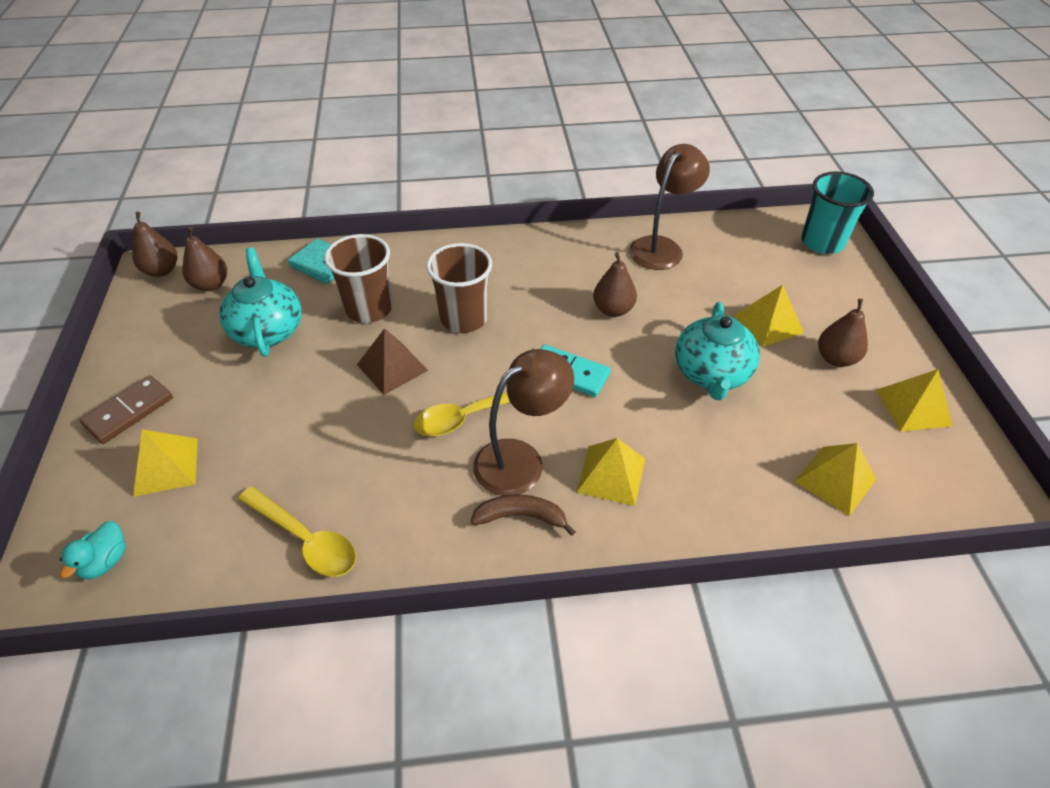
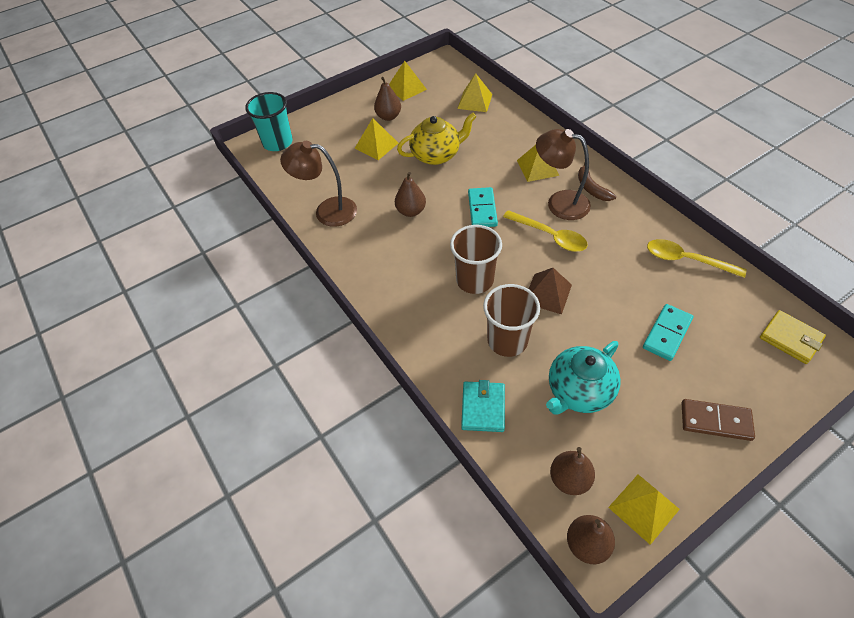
camera: 115 degrees left, 5 degrees up
(105, 561) = (790, 338): turquoise duck -> yellow wallet
(166, 466) = (721, 360): yellow pyramid -> yellow pyramid (644, 508)
(243, 439) = (667, 333): none -> turquoise domino
(305, 539) = (686, 260): yellow spoon -> yellow spoon turned 75 degrees counterclockwise
(711, 374) = (436, 155): turquoise teapot -> yellow teapot

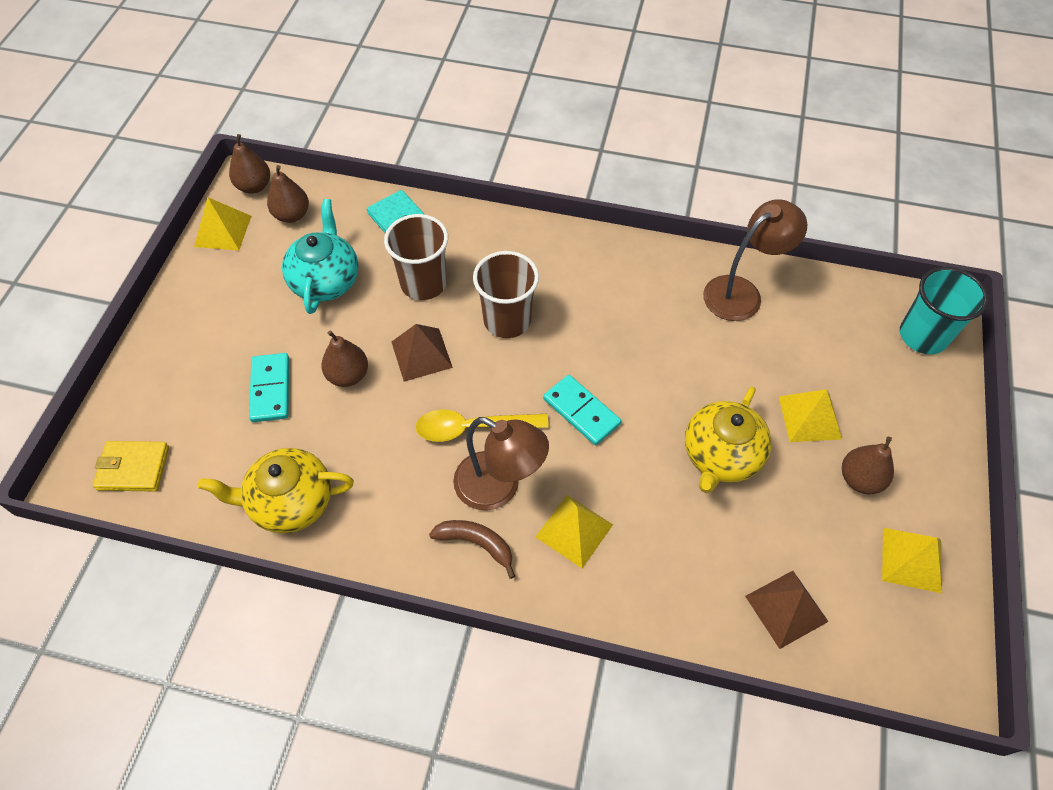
camera: 135 degrees right, 5 degrees up
(411, 211) = (656, 353): brown pear -> brown pear (348, 375)
(474, 101) = (786, 608): yellow pyramid -> brown pyramid
(559, 202) = (499, 487): brown lamp -> brown lamp turned 45 degrees clockwise
(686, 260) = (291, 502): yellow spoon -> yellow teapot
(715, 421) = (187, 331): brown domino -> none

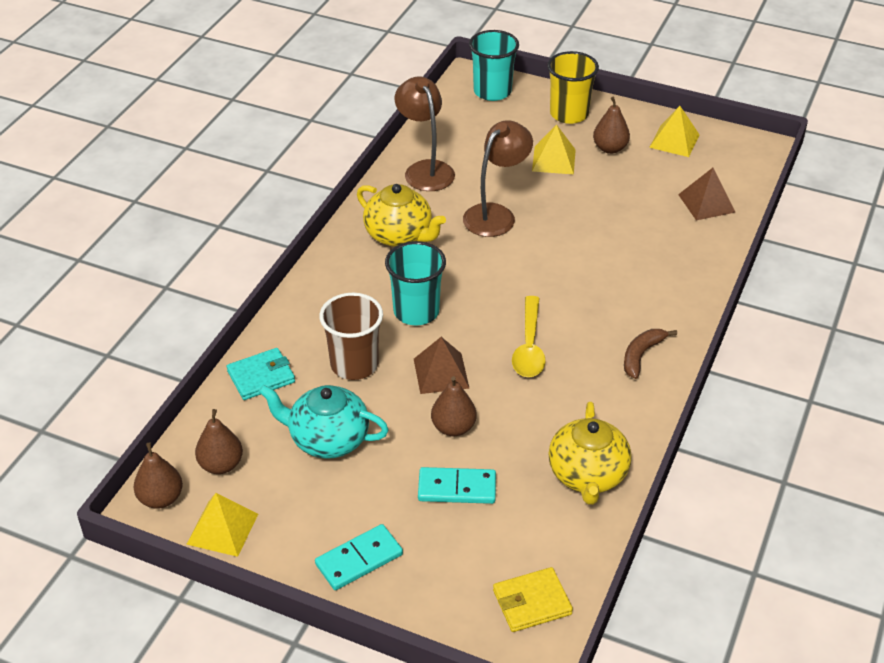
camera: 80 degrees left, 15 degrees down
(133, 468) = (532, 602): yellow wallet -> yellow wallet turned 60 degrees clockwise
(499, 487) = (591, 336): brown lamp -> brown lamp (496, 214)
(507, 320) = (416, 311): brown cup -> turquoise cup
(574, 530) = (635, 298): yellow pyramid -> none
(581, 412) = (525, 278): turquoise domino -> turquoise domino (359, 560)
(721, 456) = (580, 210): yellow teapot -> yellow teapot (399, 235)
(915, 425) = (569, 114): none -> yellow cup

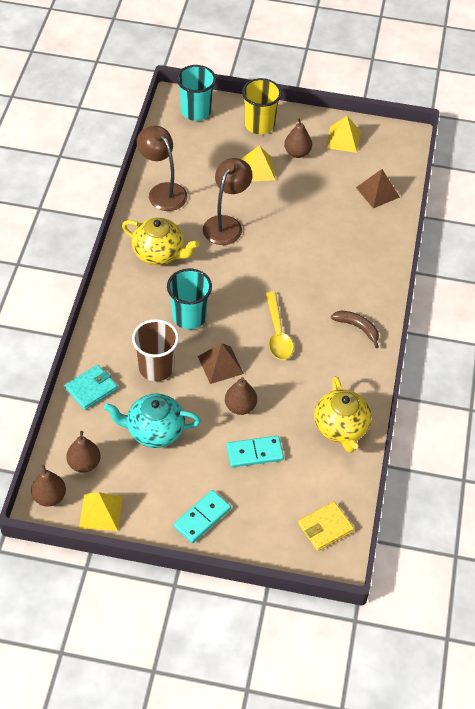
camera: 15 degrees left, 10 degrees up
(641, 355) = (357, 328): brown banana -> brown banana turned 105 degrees clockwise

